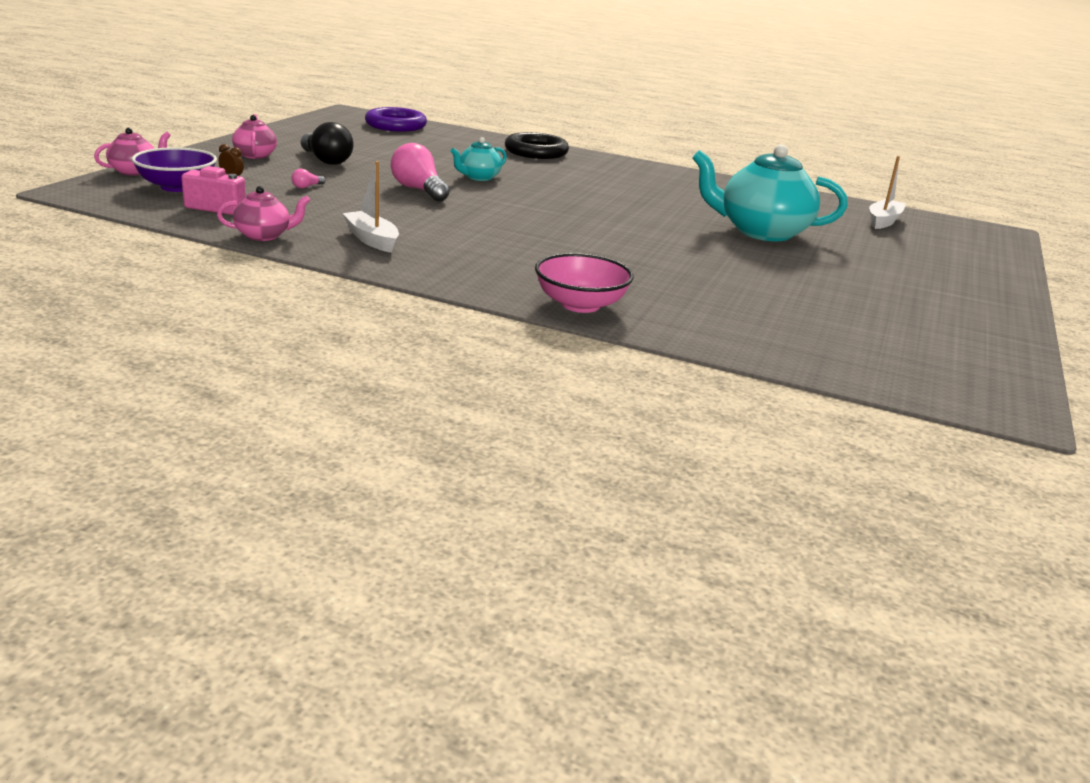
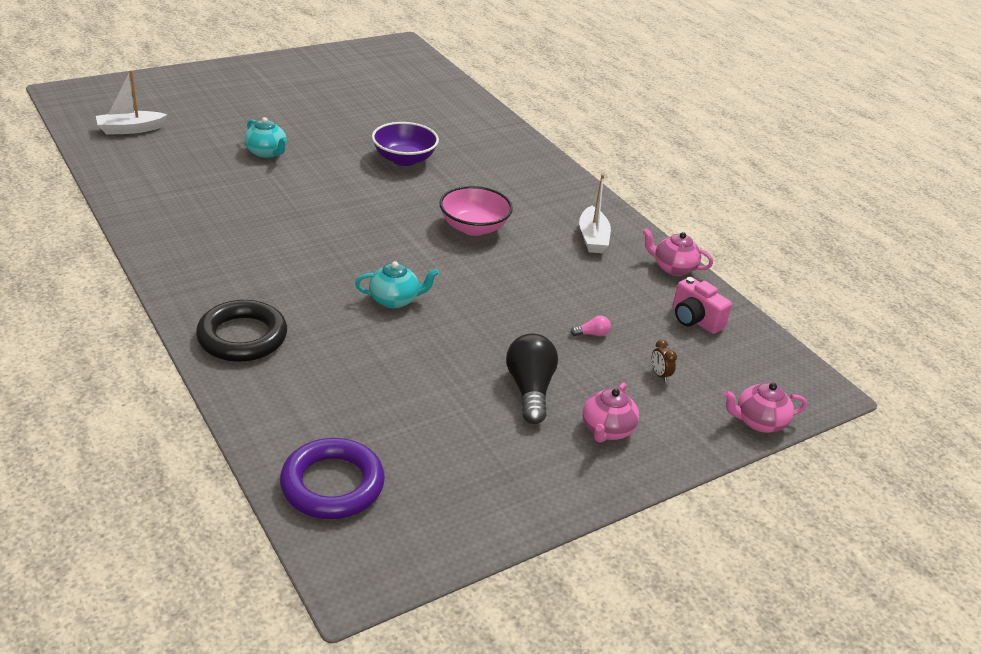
camera: 145 degrees left, 10 degrees up
(177, 187) = (721, 371): purple bowl -> purple bowl (404, 159)
(419, 190) = (485, 295): pink light bulb -> none
(580, 305) = (515, 144): pink bowl -> pink bowl (473, 227)
(761, 232) = (267, 153): turquoise teapot -> turquoise teapot, size x0.50

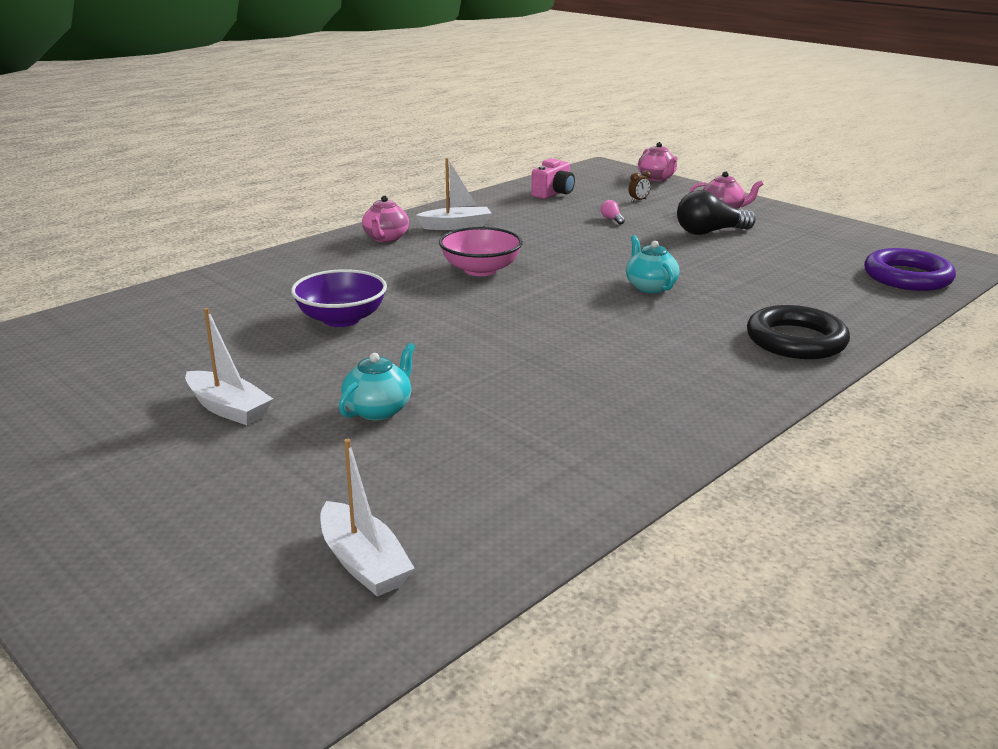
camera: 100 degrees left, 10 degrees down
(301, 115) = (228, 408): none -> white boat
(673, 268) = (481, 200): pink teapot -> pink teapot (386, 238)

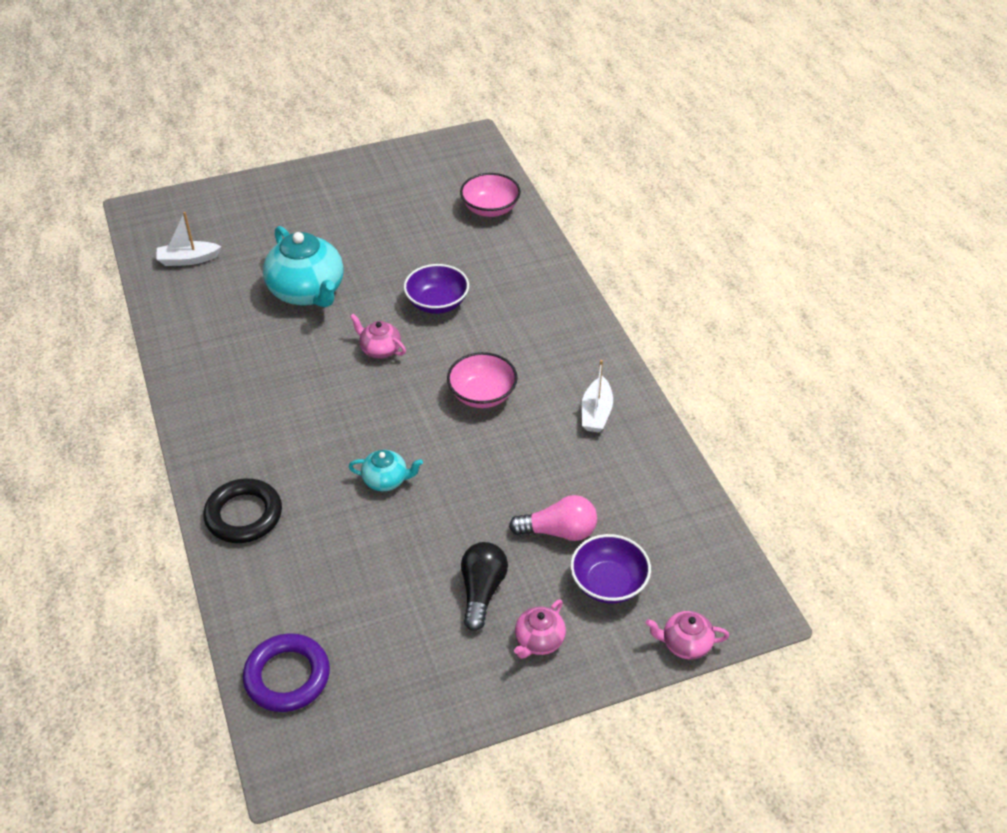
camera: 115 degrees right, 20 degrees up
(104, 327) = (490, 209): none -> pink bowl
(228, 408) = (350, 242): white boat -> none
(378, 409) = (307, 292): turquoise teapot -> turquoise teapot, size x2.00
(386, 238) = (586, 361): pink teapot -> pink teapot (380, 350)
(553, 193) = (665, 520): pink camera -> none
(612, 219) = (559, 531): pink light bulb -> pink light bulb, size x2.31
(638, 200) = (608, 583): brown clock -> purple bowl

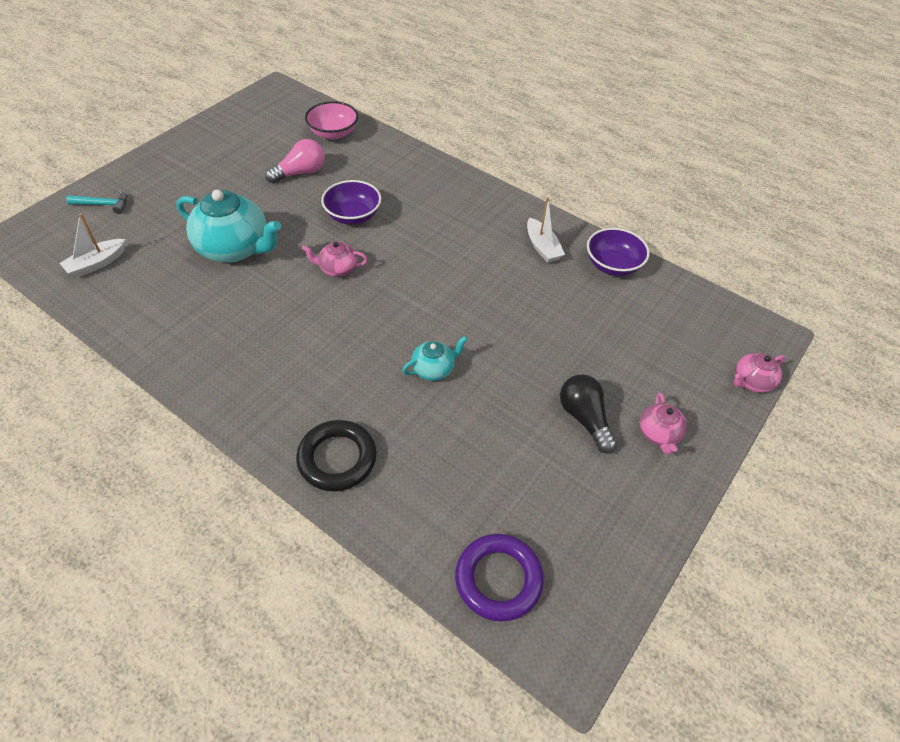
camera: 35 degrees left, 5 degrees up
(232, 206) = (103, 205): none -> turquoise hammer
(482, 395) = (449, 269): pink bowl -> none
(559, 531) = (596, 344): pink light bulb -> pink light bulb (300, 173)
(608, 583) = (664, 365): purple bowl -> purple bowl (613, 265)

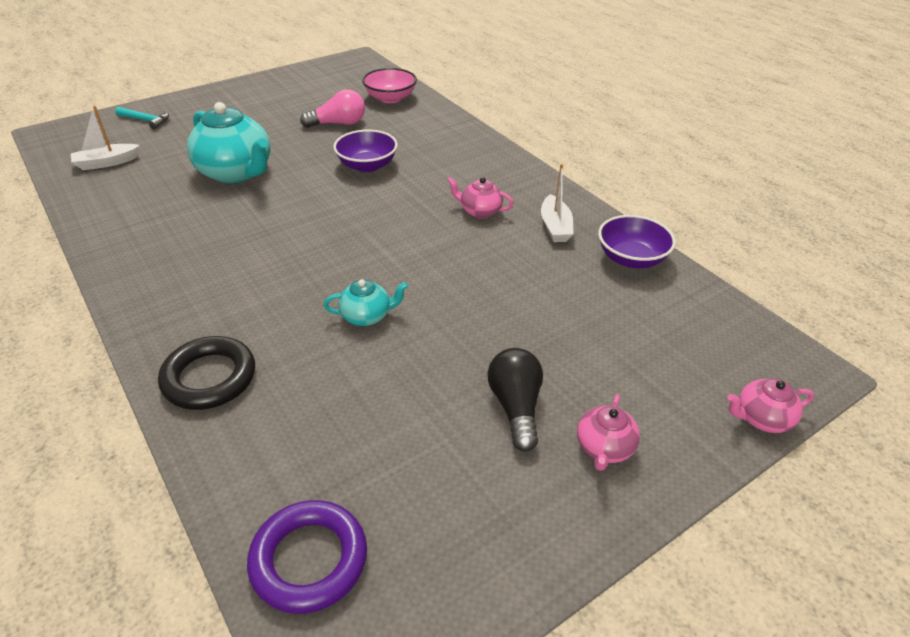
camera: 20 degrees right, 10 degrees down
(337, 269) = (323, 207): pink teapot -> pink teapot (480, 211)

